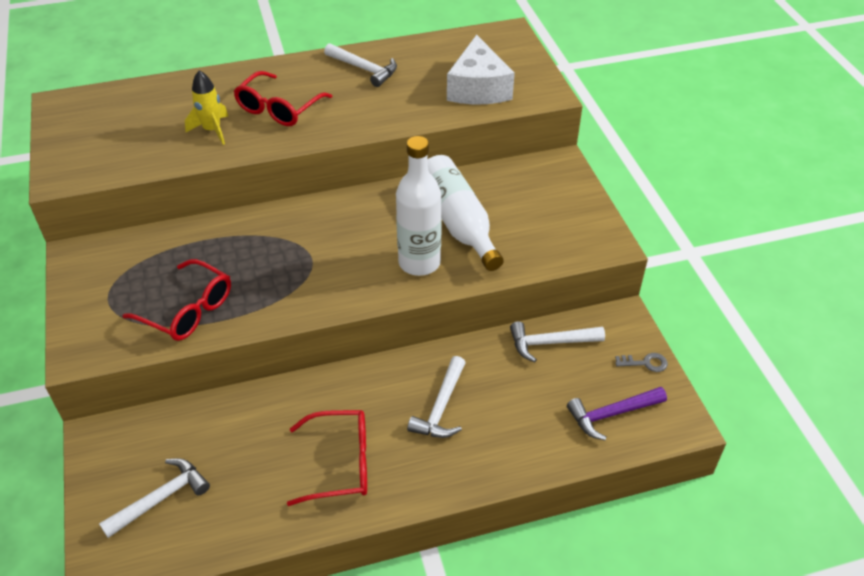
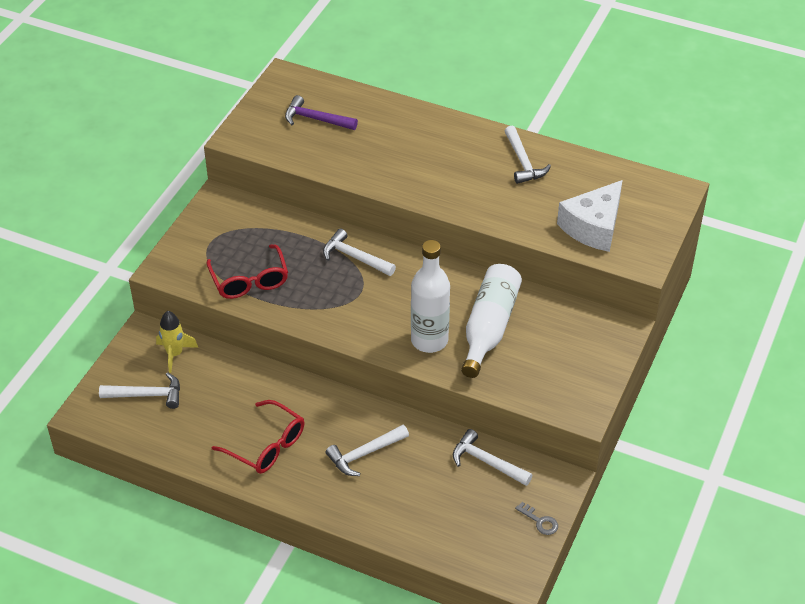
camera: 40 degrees right, 0 degrees up
(212, 130) = (364, 155): yellow rocket -> yellow rocket (175, 354)
(274, 232) = (354, 257): none -> white hammer
(278, 109) = (426, 162): red glasses -> none
(611, 414) = (474, 537): purple hammer -> purple hammer (315, 119)

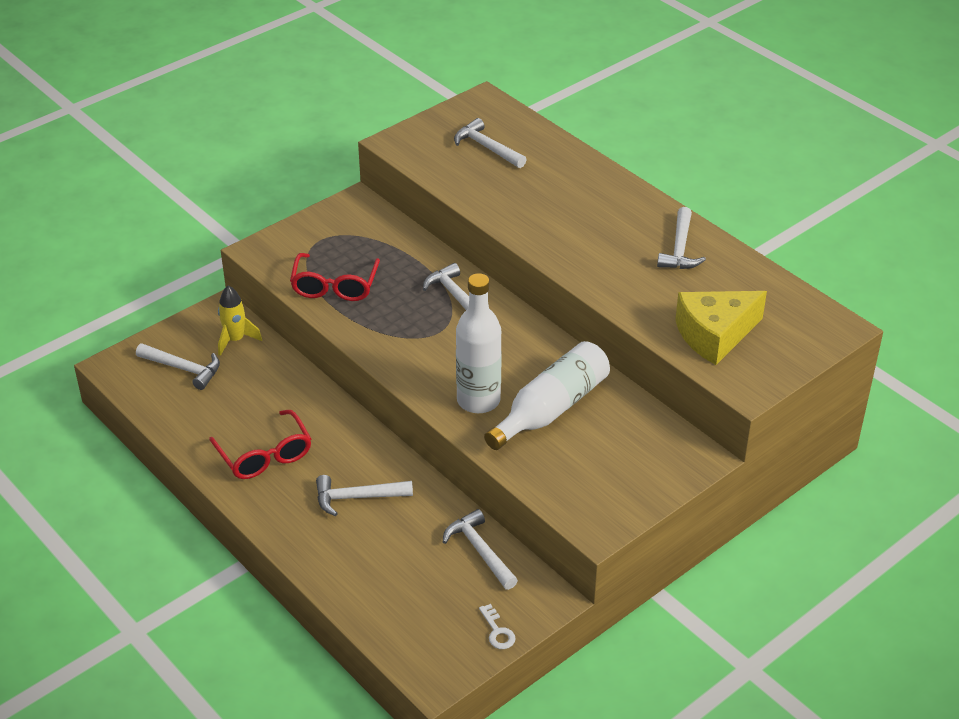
camera: 25 degrees right, 5 degrees down
(315, 119) = (487, 147): purple hammer -> white hammer
(540, 521) = (497, 631): grey key -> white key
(593, 227) = (715, 335): white cheese -> yellow cheese

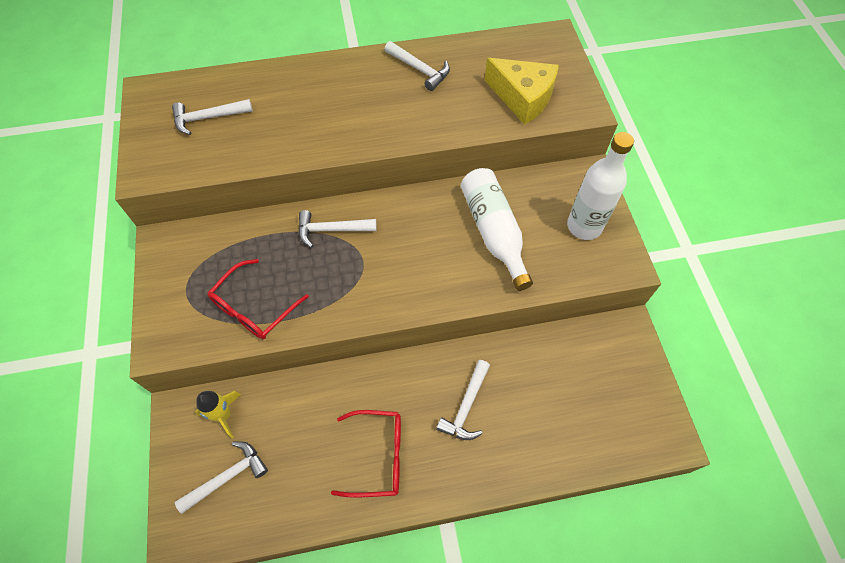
camera: 60 degrees left, 20 degrees up
(334, 286) = (254, 308): red glasses -> red glasses turned 90 degrees clockwise
(478, 400) = (457, 273): white bottle -> white bottle (584, 226)
(479, 551) = (564, 348): white hammer -> none
(497, 631) = (645, 376): white key -> none
(715, 335) = (522, 98): yellow cheese -> yellow cheese turned 60 degrees counterclockwise

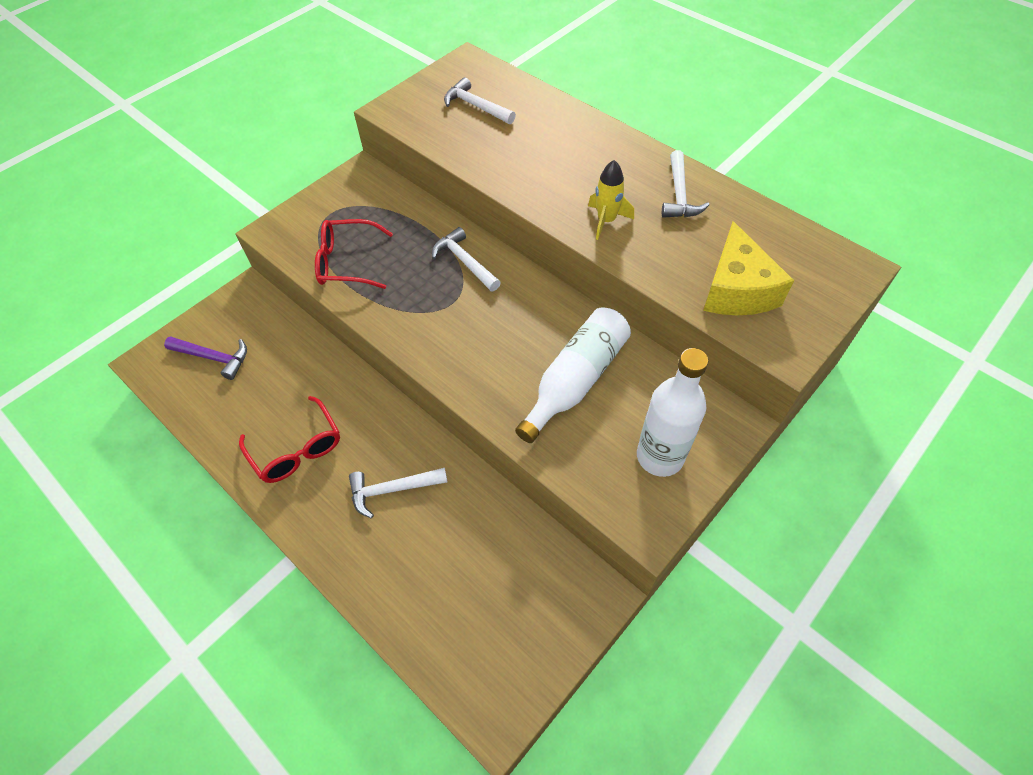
camera: 55 degrees right, 5 degrees down
(224, 415) = (262, 320): yellow rocket -> yellow rocket (606, 221)
(228, 476) = (214, 358): white hammer -> purple hammer

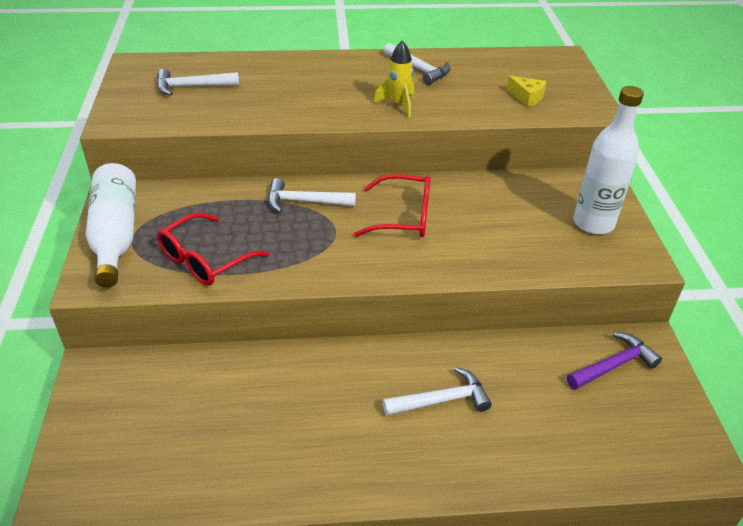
camera: 50 degrees left, 15 degrees down
(214, 358) = (136, 441): purple hammer -> purple hammer (614, 365)
(297, 449) = (326, 439): red glasses -> red glasses (404, 217)
(392, 490) = (442, 400): white hammer -> white hammer turned 135 degrees counterclockwise
(575, 381) = (488, 219): white bottle -> white bottle (115, 235)
(737, 289) = (527, 97): yellow cheese -> yellow cheese, size x0.50

